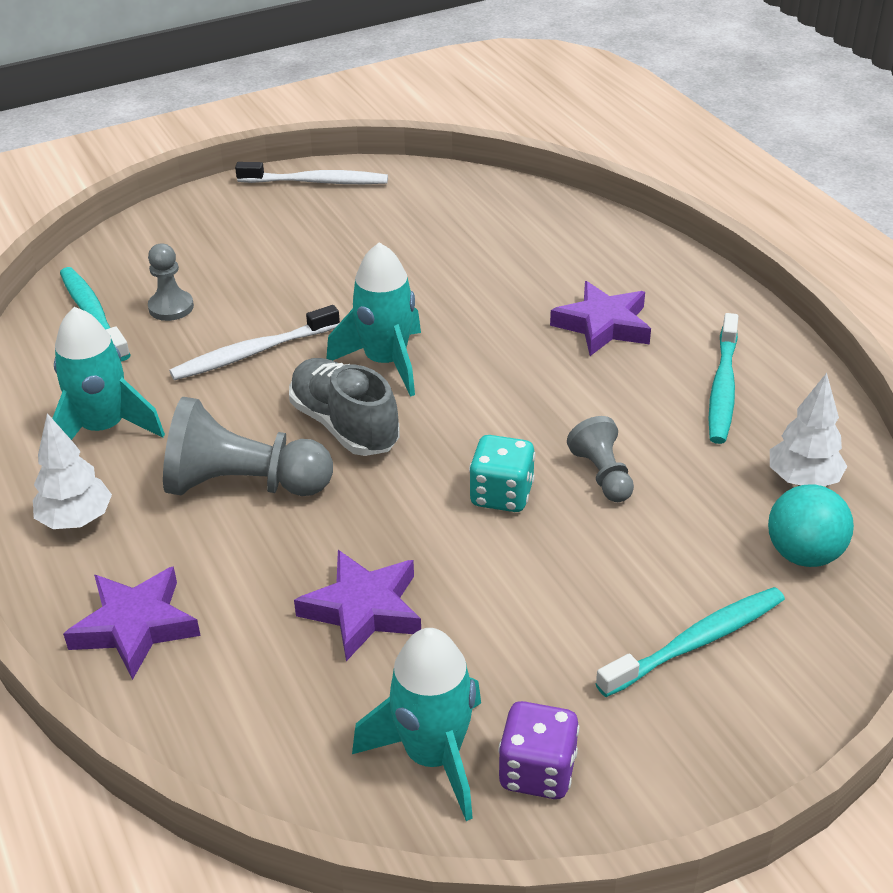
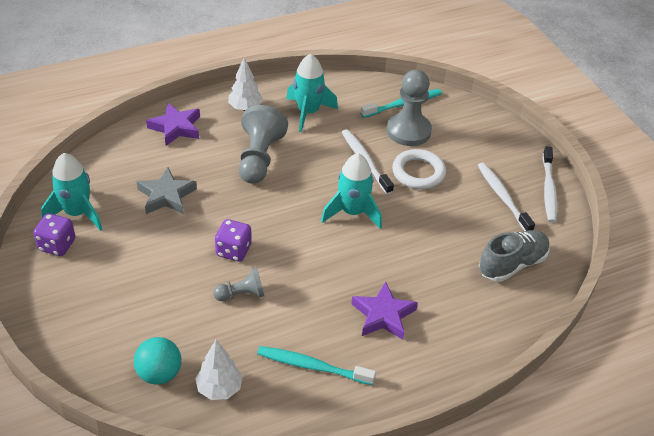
camera: 90 degrees right, 5 degrees up
(171, 307) = (408, 131): grey pawn -> grey pawn, size x1.83
(282, 296) = (418, 172): none -> white ring
(336, 220) = (502, 197): none -> white toothbrush
(344, 425) = (299, 194): grey shoe -> grey shoe (512, 264)
(363, 609) = (166, 196): purple star -> grey star
(501, 495) = (233, 250): turquoise dice -> purple dice
(696, 642) = (111, 313): turquoise toothbrush -> none

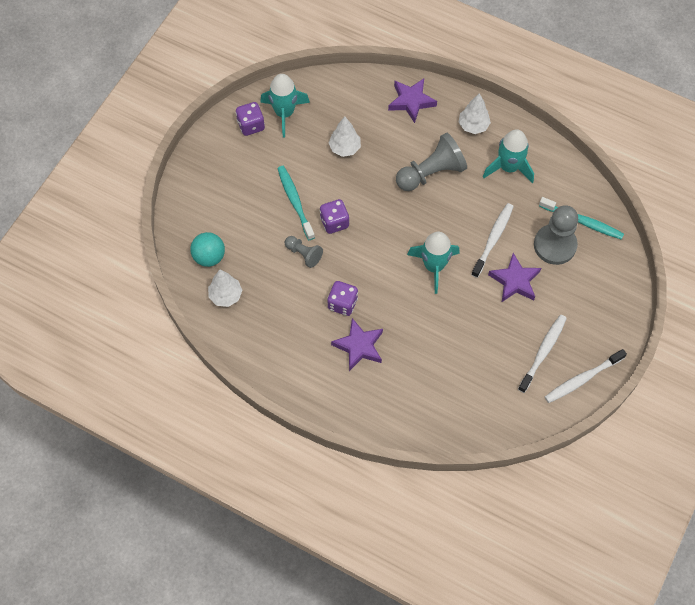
camera: 55 degrees right, 20 degrees up
(166, 196) = (345, 148): grey star -> white tree
(312, 366) = (284, 333): turquoise toothbrush -> turquoise toothbrush (295, 202)
(325, 299) = (342, 303): none -> purple dice
(418, 172) = (515, 281): white ring -> purple star
(512, 264) = (478, 398): grey shoe -> none

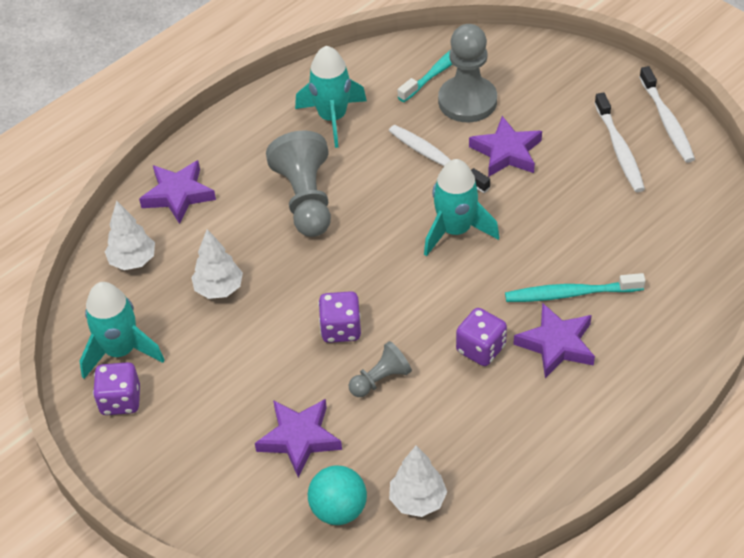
camera: 70 degrees left, 15 degrees down
(250, 223) = (299, 438): none -> purple star
(295, 202) = (285, 371): turquoise toothbrush -> turquoise toothbrush (570, 294)
(473, 125) = (250, 138): white tree -> white tree (133, 261)
(543, 352) = (619, 149): white toothbrush -> white toothbrush turned 150 degrees counterclockwise

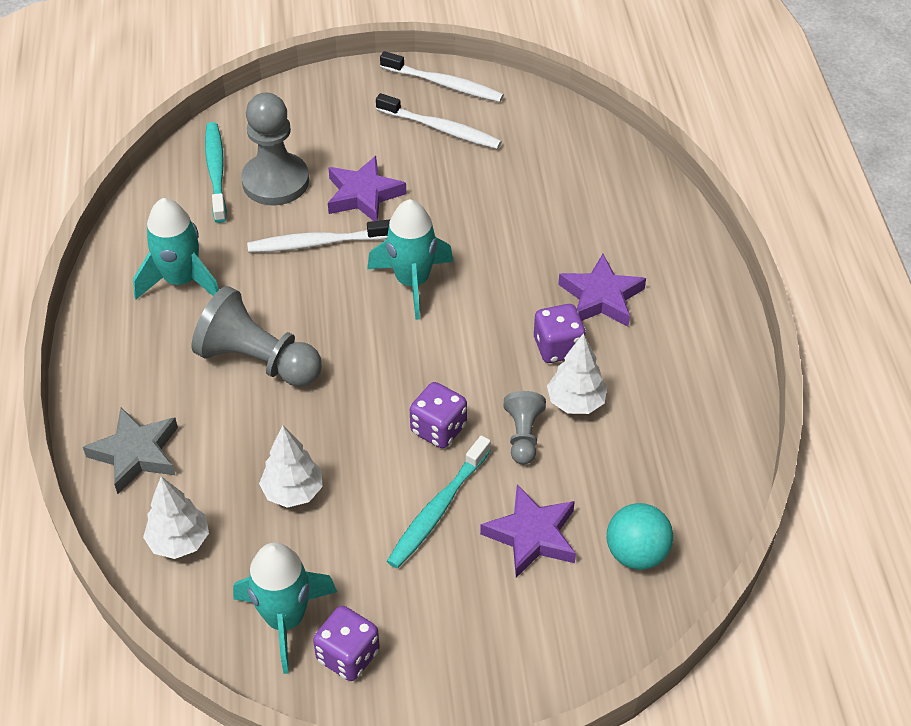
camera: 55 degrees left, 0 degrees up
(178, 195) = (136, 454): purple star -> grey star
(418, 500) = (676, 490): white tree -> white tree (576, 402)
(570, 294) = (558, 255): turquoise toothbrush -> turquoise toothbrush (438, 509)

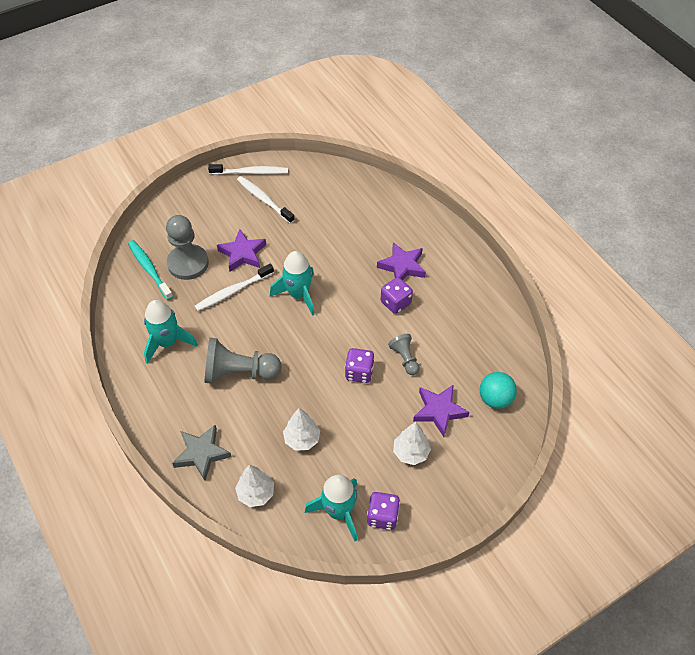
camera: 25 degrees left, 5 degrees up
(438, 509) = (384, 417): turquoise toothbrush -> none
(441, 129) = (264, 199): white toothbrush -> white toothbrush turned 135 degrees counterclockwise
(576, 402) = (421, 329): white tree -> white tree (411, 452)

